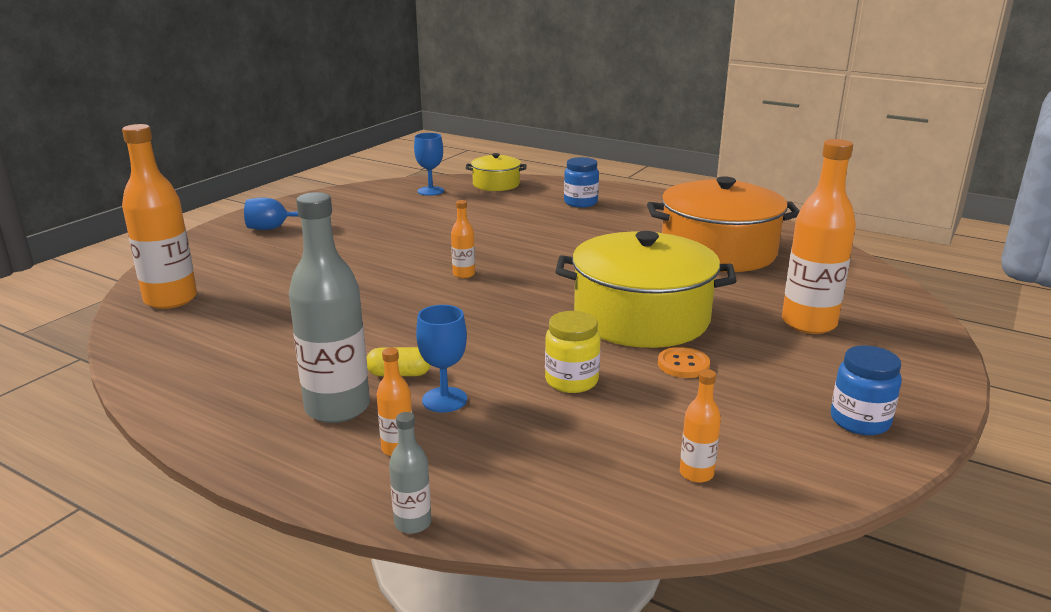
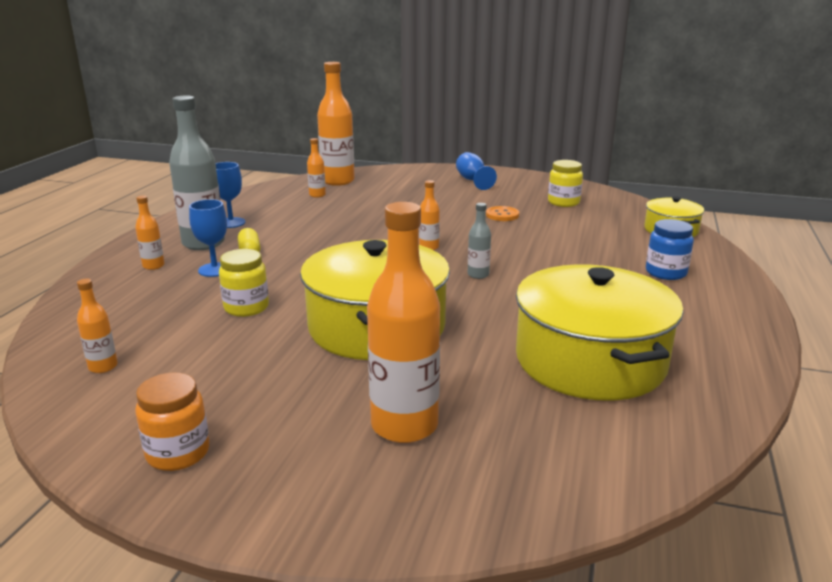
camera: 75 degrees right, 0 degrees up
(216, 317) = (317, 195): none -> orange bottle
(392, 204) = (563, 202): none -> yellow jar
(413, 523) = (73, 281): grey bottle -> grey bottle (478, 275)
(430, 191) = (614, 209): blue goblet -> blue goblet (231, 223)
(683, 364) = (283, 353): orange button -> orange button (502, 215)
(718, 251) = (590, 361): orange pot -> yellow pot
(859, 421) = (178, 453): blue jar -> orange jar

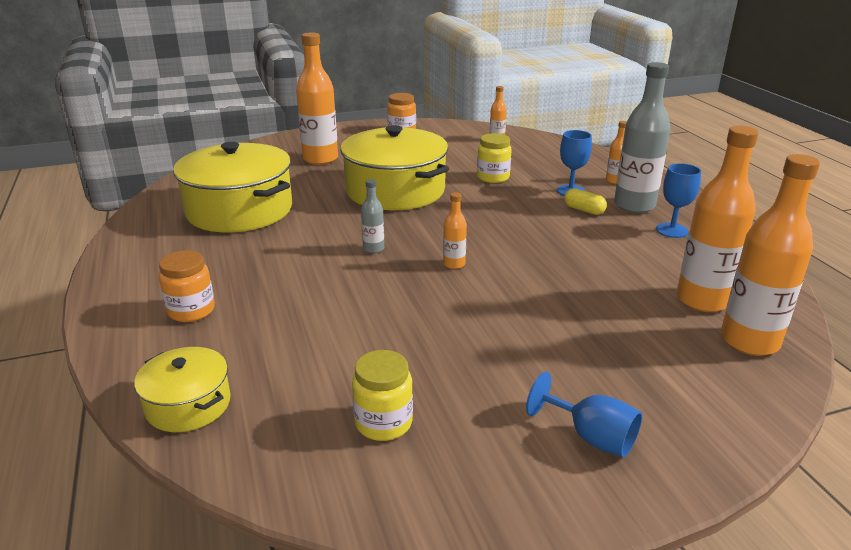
camera: 145 degrees right, 5 degrees up
(317, 195) = (702, 300): orange bottle -> orange bottle, size x2.13
(502, 215) = (440, 348): orange button -> none
(666, 273) = (191, 311): blue jar -> orange jar

